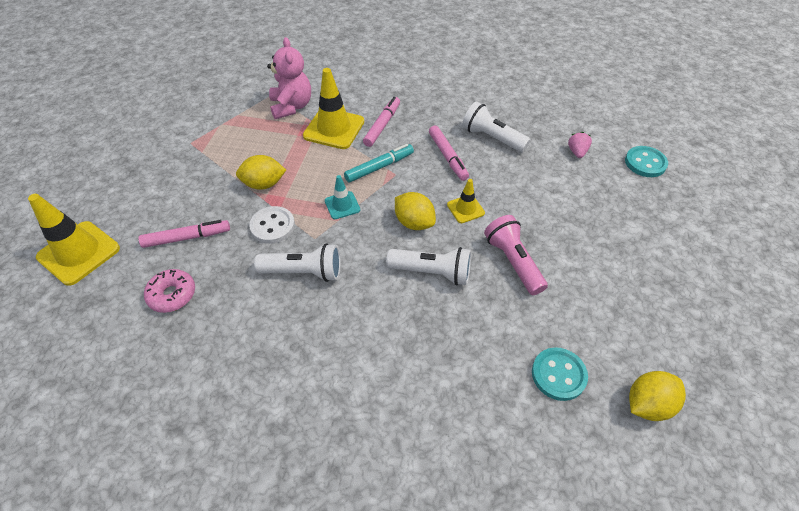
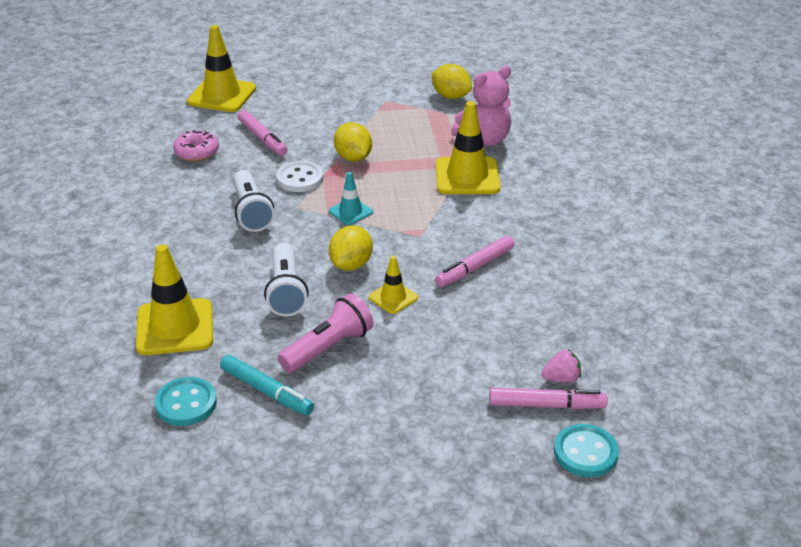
camera: 70 degrees right, 15 degrees down
(379, 167) = (424, 222): turquoise marker -> turquoise marker (266, 391)
(382, 125) = (497, 207): pink marker -> pink marker (546, 405)
(452, 365) = (175, 327): none -> yellow traffic cone
(492, 138) = (536, 297): white flashlight -> none
(647, 404) = (169, 478): yellow lemon -> yellow lemon (451, 96)

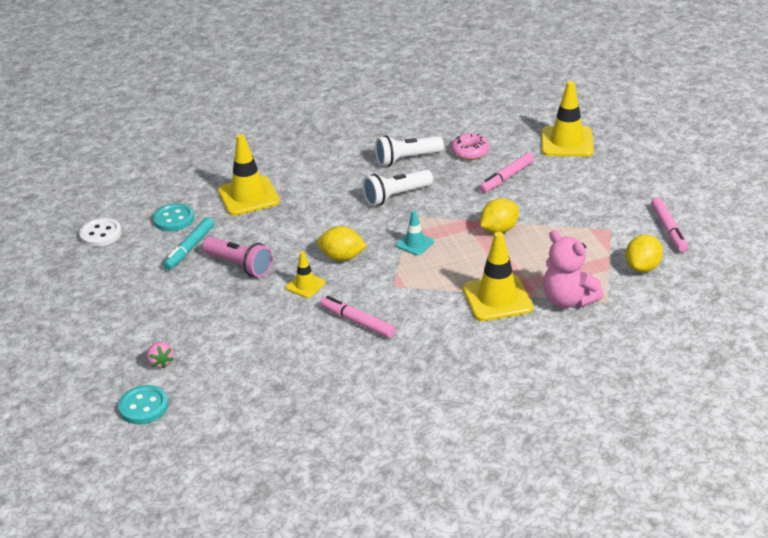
camera: 80 degrees right, 0 degrees up
(286, 291) = (300, 233): white flashlight -> white flashlight (407, 159)
(300, 179) = (453, 209): white button -> white button (101, 234)
(546, 405) = (193, 381): pink marker -> pink marker (668, 229)
(561, 379) = (224, 386): pink strawberry -> pink strawberry (161, 362)

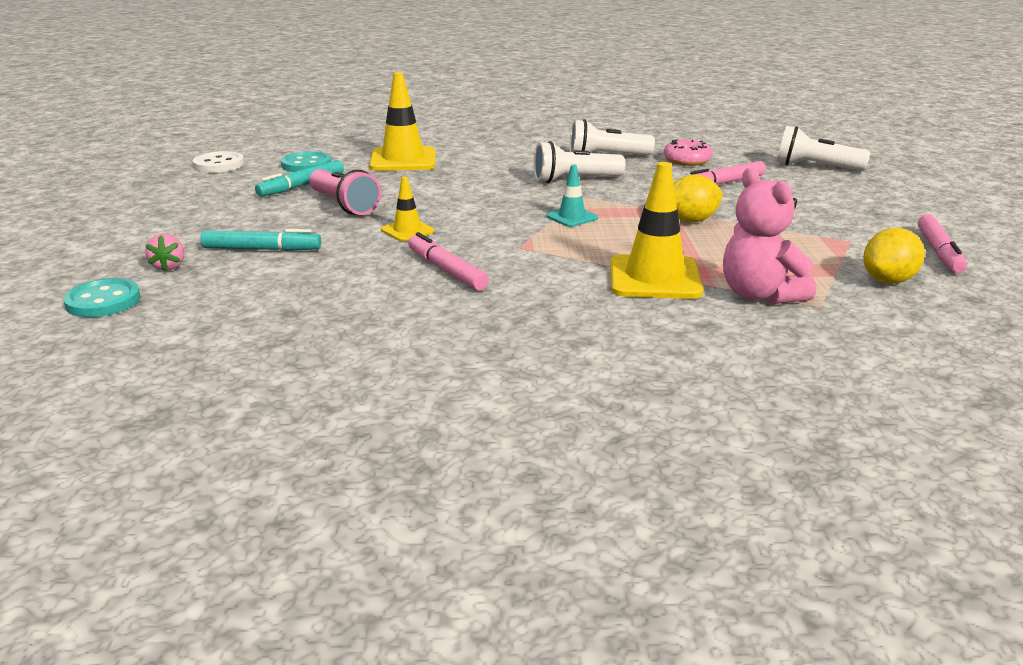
camera: 15 degrees right, 10 degrees down
(214, 329) = (262, 249): none -> turquoise marker
(342, 257) = (471, 215): yellow lemon -> none
(567, 142) = (815, 167): yellow traffic cone -> white flashlight

